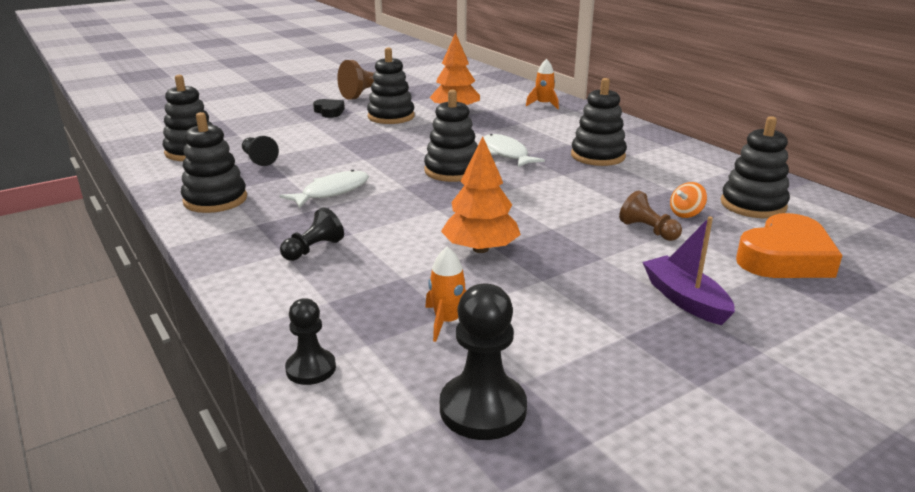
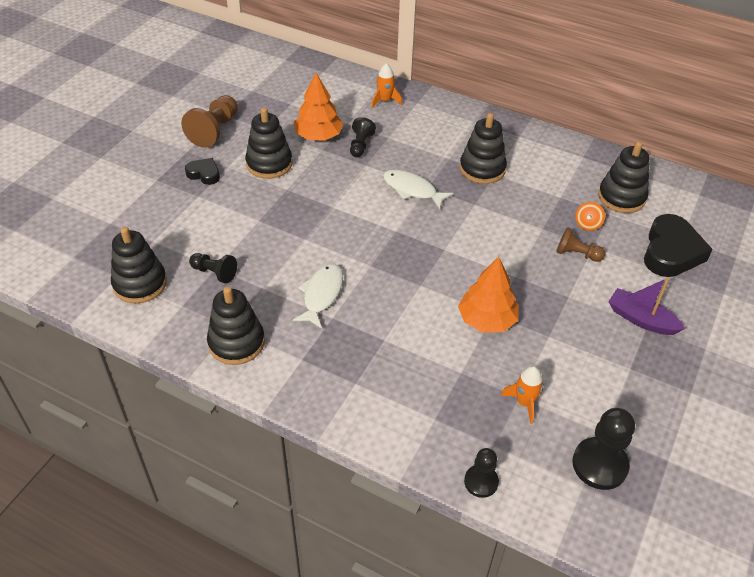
camera: 30 degrees left, 20 degrees up
(313, 249) = (374, 369): black pawn -> black pawn (360, 145)
(452, 171) = (390, 230): black stacking toy -> none
(785, 258) = (671, 252): orange heart -> black heart

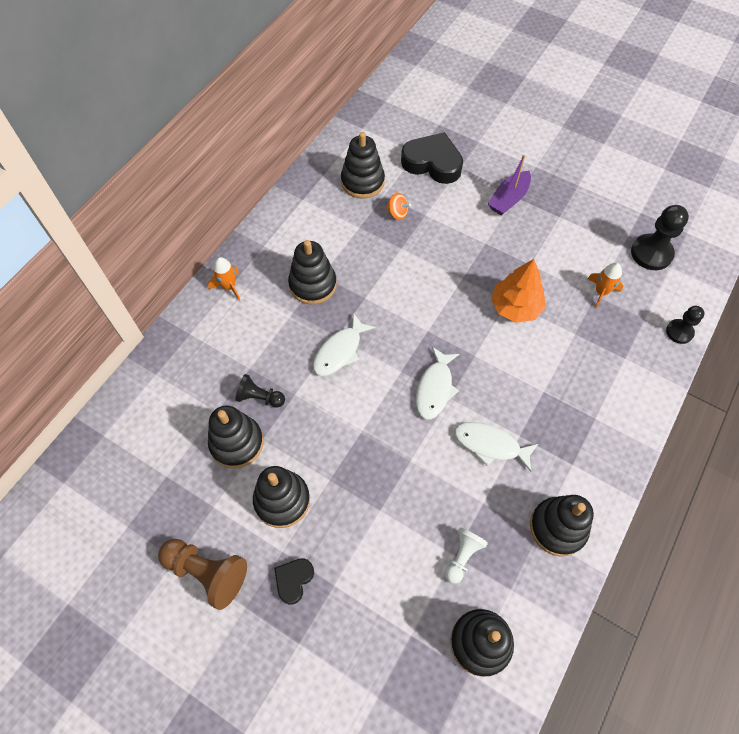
camera: 85 degrees left, 15 degrees up
(214, 273) = (462, 556): black pawn -> white pawn
(318, 136) = (237, 443): orange tree -> black stacking toy
(379, 255) = (435, 388): none -> white fish
(385, 101) = (180, 366): orange rocket -> orange rocket (229, 287)
(576, 254) = (435, 228): brown pawn -> none

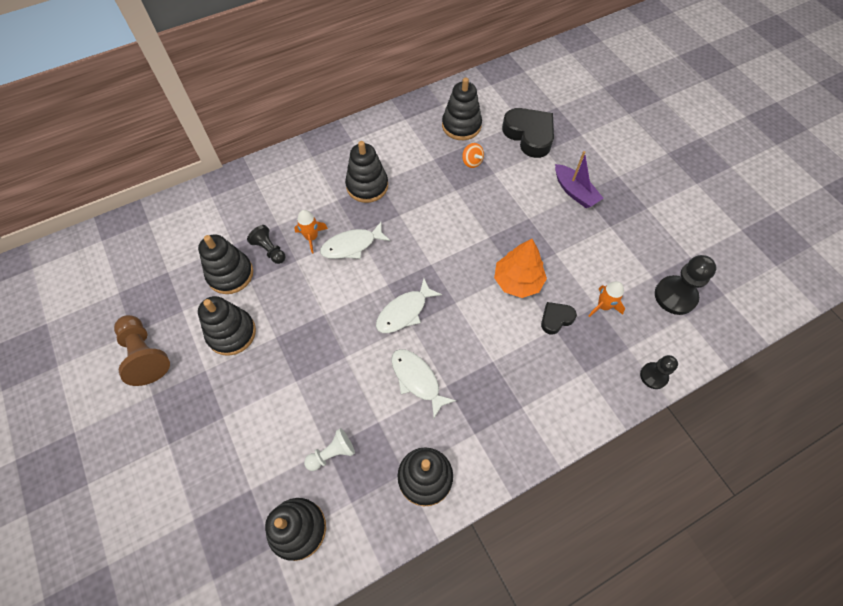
camera: 30 degrees right, 0 degrees up
(229, 287) = (305, 159): orange rocket -> orange rocket (312, 237)
(294, 580) = (198, 396): black heart -> black heart (556, 319)
(508, 199) = (574, 192): purple boat -> purple boat turned 105 degrees counterclockwise

